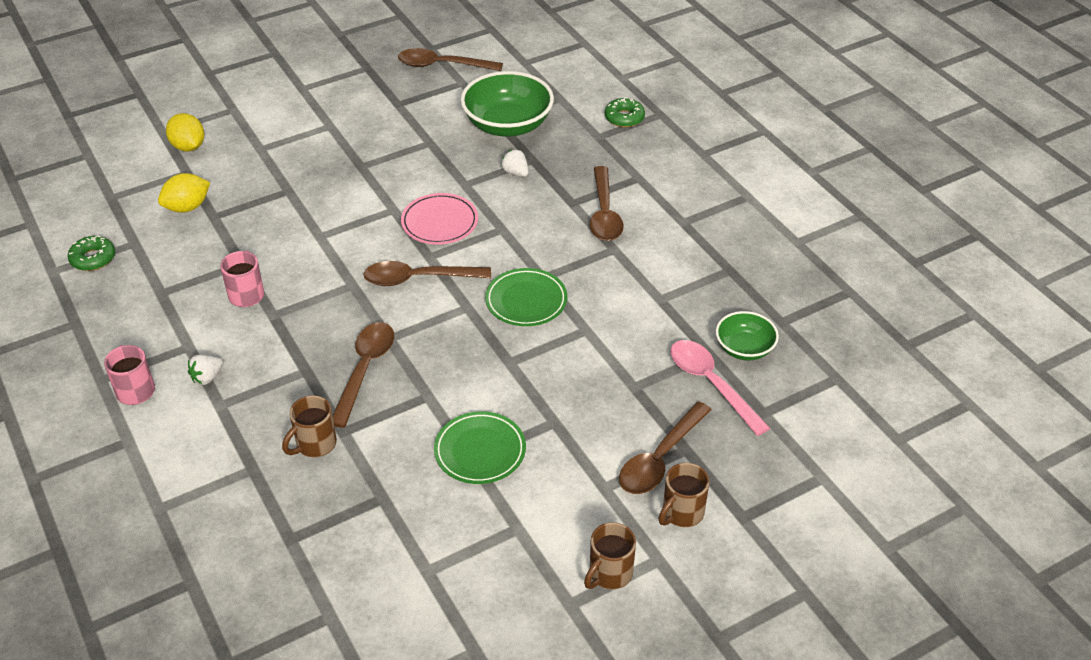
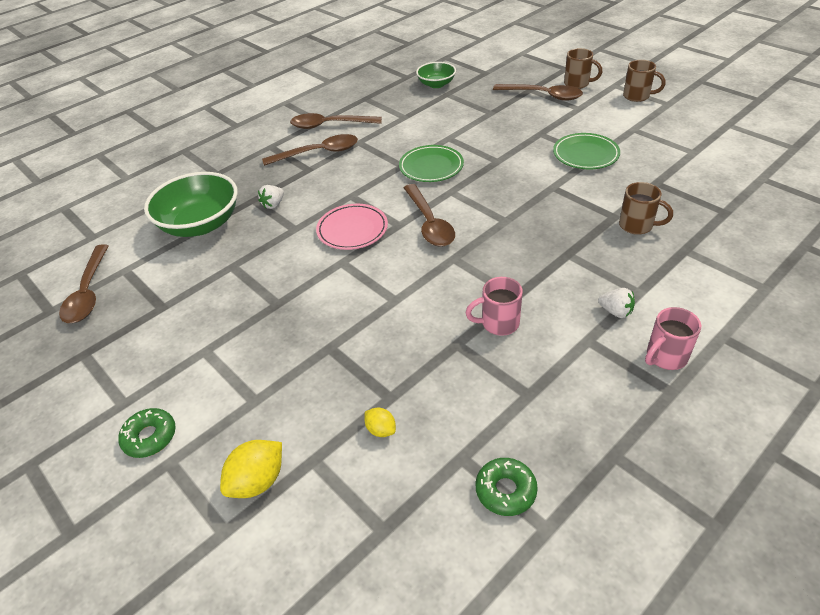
camera: 100 degrees left, 0 degrees up
(187, 207) = (381, 430): yellow lemon -> yellow lemon, size x0.57
(365, 370) = (547, 223): brown spoon -> brown spoon (330, 125)
(624, 118) = (189, 166): green donut -> green donut (150, 437)
(711, 384) = (473, 89): pink spoon -> none

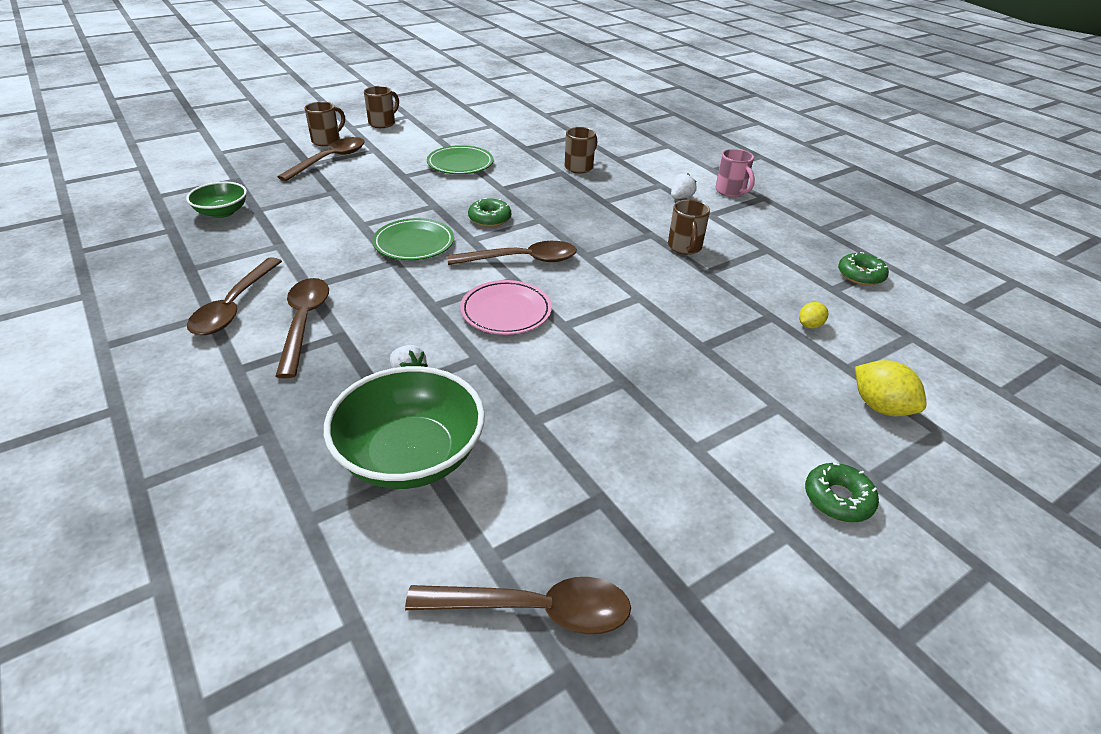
camera: 85 degrees left, 5 degrees down
(490, 193) = (489, 218): none -> green donut
(498, 323) = (684, 248): pink mug -> brown mug

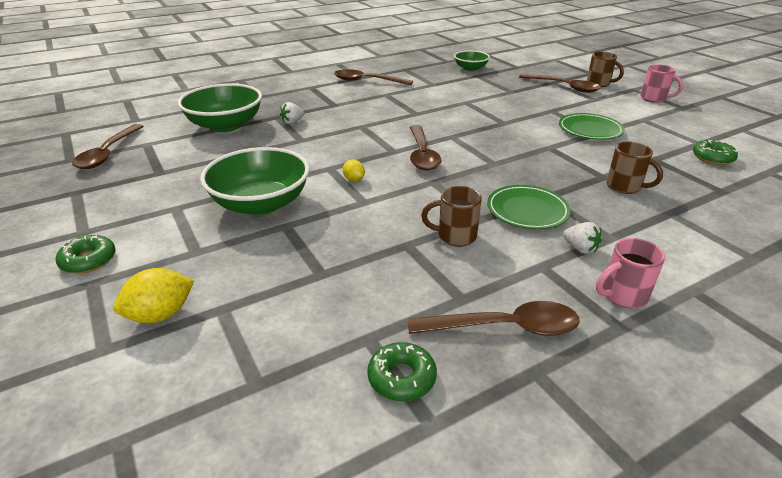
camera: 95 degrees right, 5 degrees down
(304, 323) = (348, 96): brown spoon -> brown spoon (504, 327)
(383, 123) = (654, 99): brown mug -> pink mug
(414, 243) = (441, 118): green plate -> green plate (527, 211)
(489, 218) = (488, 142): green donut -> green donut (712, 158)
(506, 311) = (351, 148): pink plate -> none
(664, 371) = (261, 203): none -> green bowl
(809, 325) = (299, 298): yellow lemon -> yellow lemon (354, 179)

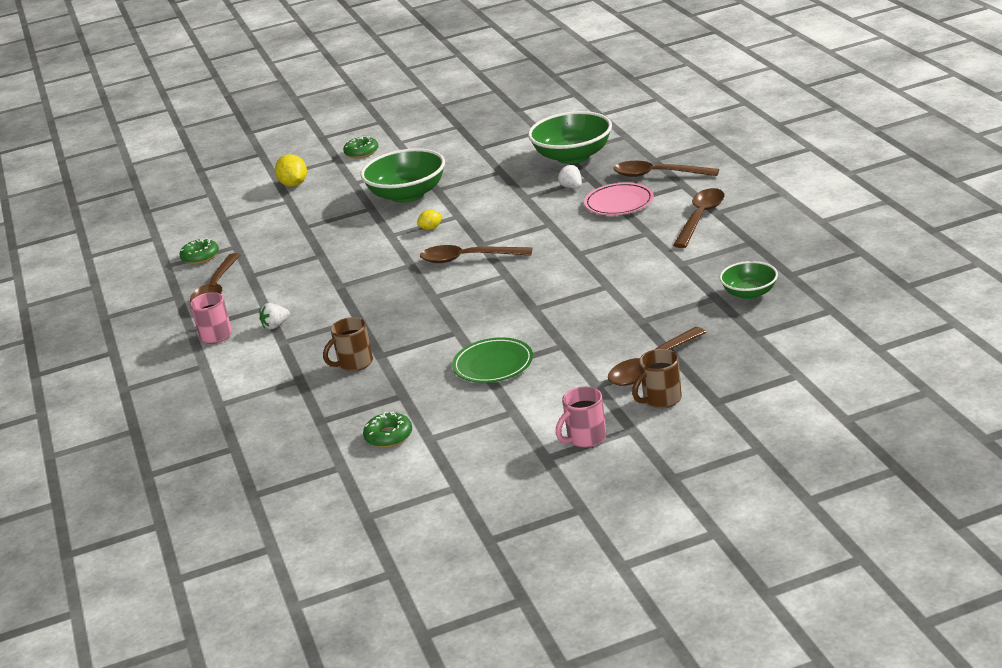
camera: 105 degrees right, 5 degrees down
(108, 153) = (525, 120): brown spoon -> brown spoon (658, 175)
(332, 104) = (619, 203): none -> pink plate
(455, 236) = (320, 274): brown mug -> none
(527, 211) = (340, 307): green plate -> none

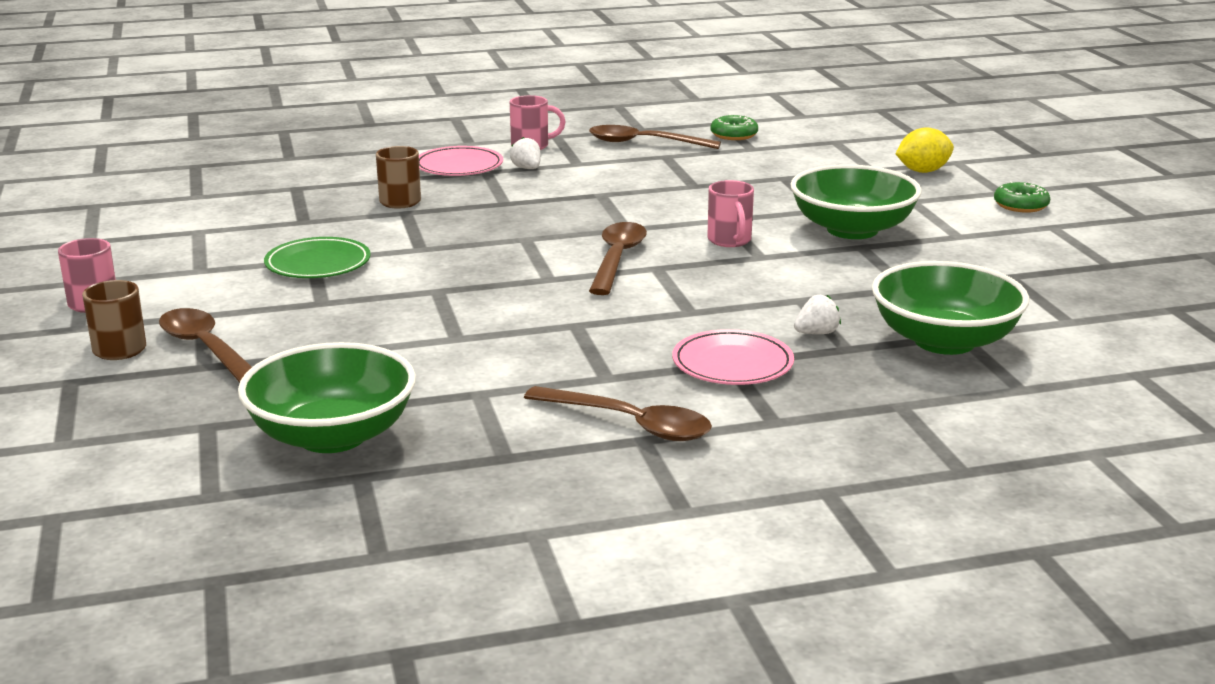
camera: 90 degrees right, 5 degrees down
(268, 356) = (459, 166): none -> pink plate
(389, 436) = (226, 215): green donut -> none
(431, 228) = (730, 241): yellow lemon -> pink mug
(658, 175) = (830, 404): brown spoon -> none
(749, 293) = (332, 436): green bowl -> green bowl, size x1.78

